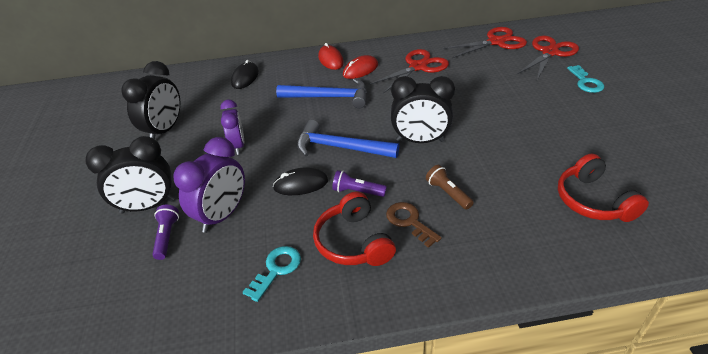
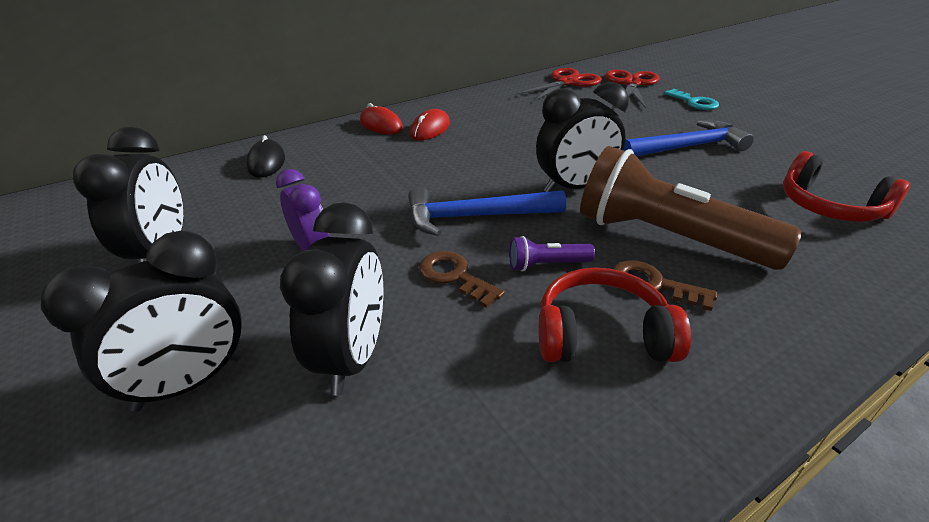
camera: 25 degrees left, 5 degrees down
(166, 236) = (262, 427): purple flashlight -> none
(222, 215) = (353, 357): purple clock -> black clock
(276, 269) = (516, 418): turquoise key -> none
(301, 184) = (454, 276): black mouse -> brown key
(329, 97) = (411, 164): blue hammer -> blue hammer (688, 147)
(353, 242) = (601, 334): red headphones -> red headphones turned 135 degrees clockwise
(418, 67) = (500, 116): red scissors -> none
(447, 193) = (666, 238): brown flashlight -> brown flashlight, size x2.45

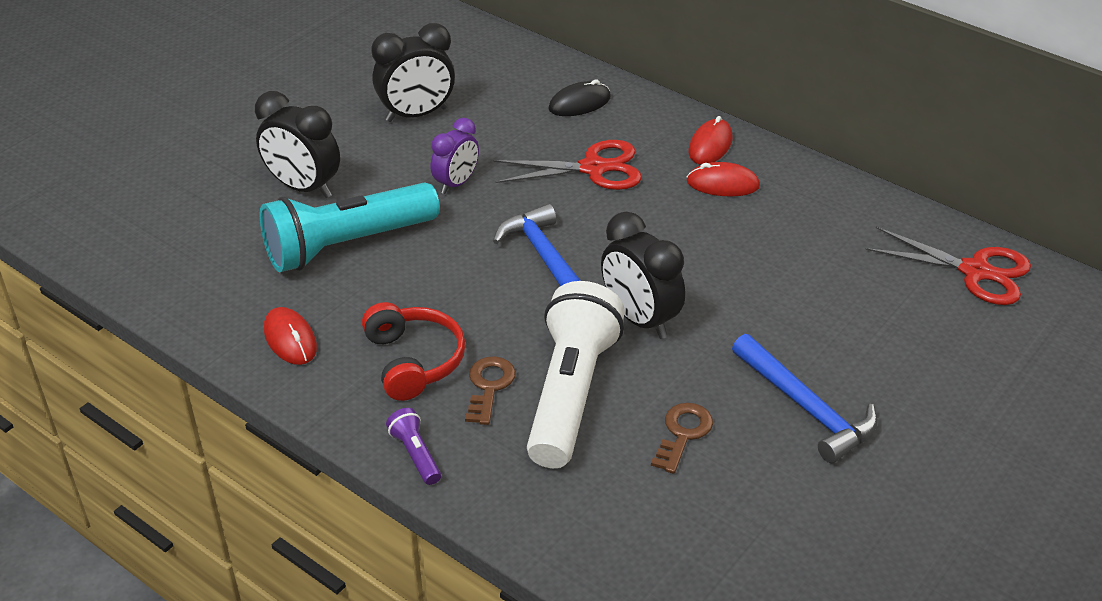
camera: 70 degrees right, 5 degrees up
(353, 357) = (347, 245): black clock -> turquoise flashlight
(454, 276) = (452, 270): brown key -> brown key (683, 433)
(525, 461) = (290, 339): none -> red mouse
(546, 265) = (490, 319): purple flashlight -> purple flashlight (415, 454)
(631, 84) = (1024, 341): red scissors -> red scissors (593, 168)
(666, 238) = (570, 393): brown flashlight -> white flashlight
(694, 102) = (987, 414): turquoise key -> none
(829, 206) = (703, 527): red headphones -> none

